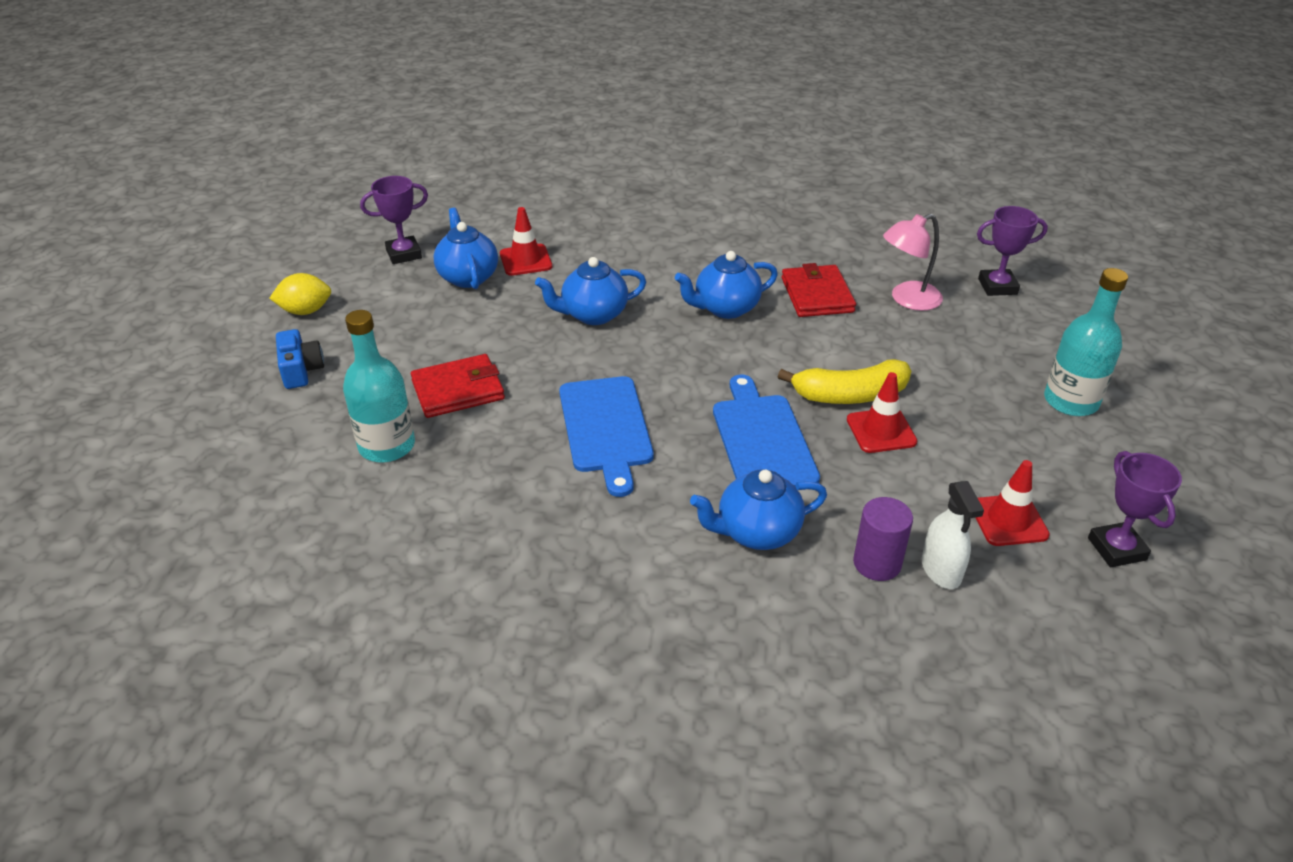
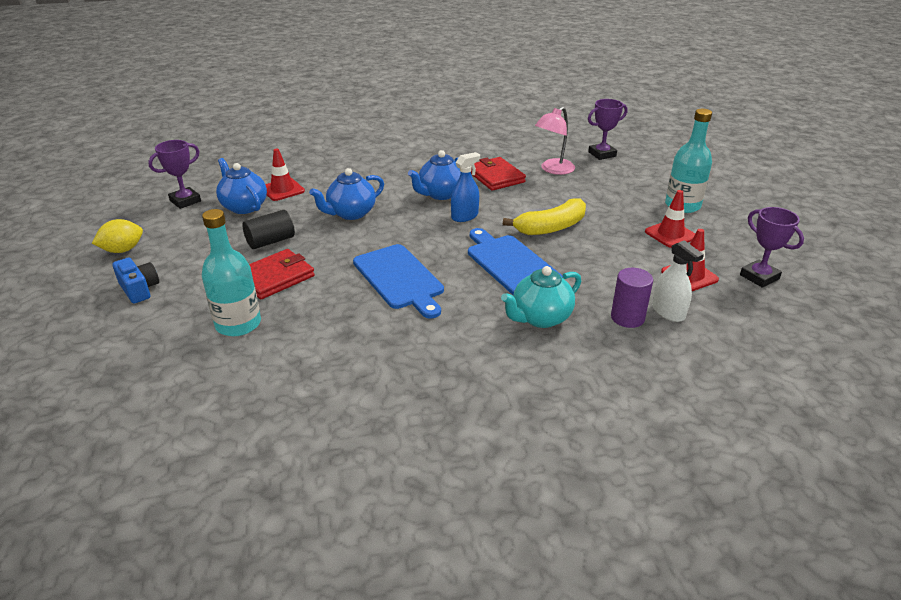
camera: 20 degrees left, 5 degrees down
(476, 336) = (270, 241): none -> black cylinder
(739, 351) = (464, 216): none -> blue spray bottle
(757, 532) = (540, 318): blue teapot -> turquoise teapot
(881, 431) = (582, 243): red traffic cone -> red traffic cone (670, 234)

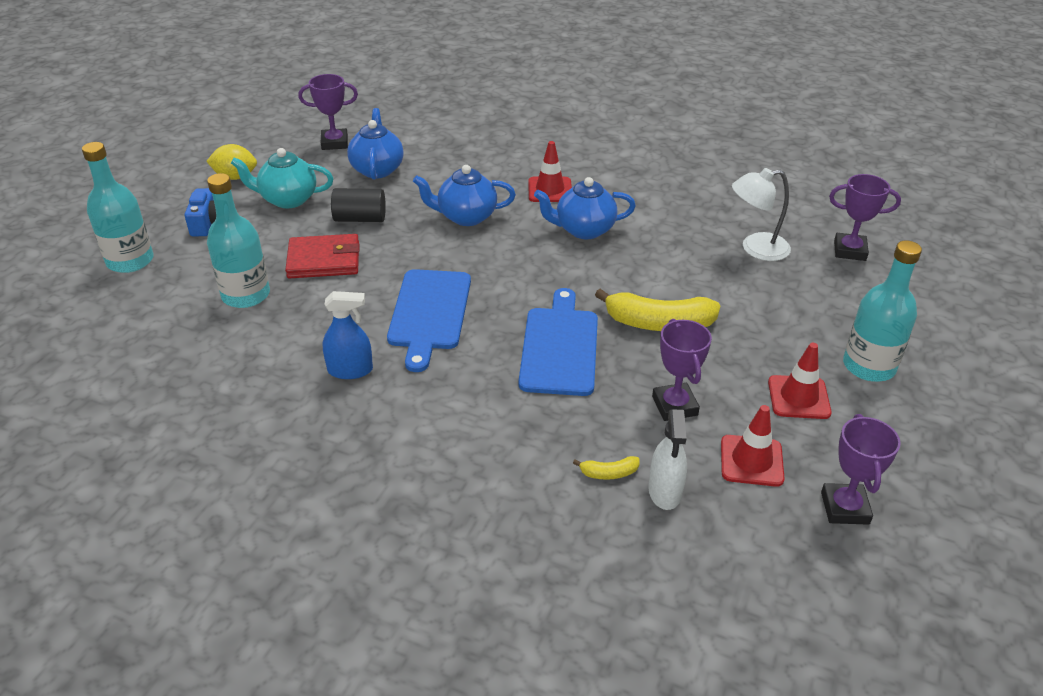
camera: 35 degrees right, 5 degrees up
(94, 343) = (130, 261): none -> turquoise bottle
(282, 190) = (431, 163): red traffic cone -> red traffic cone (550, 190)
(464, 216) = (578, 268): blue spray bottle -> blue spray bottle (350, 370)
(495, 177) = (672, 231): red wallet -> none
(540, 318) = (515, 425): turquoise teapot -> turquoise teapot (288, 199)
(553, 170) = (756, 248): pink lamp -> white lamp
(615, 266) = (674, 406): none -> purple trophy
(627, 318) = (609, 473): purple cylinder -> yellow banana

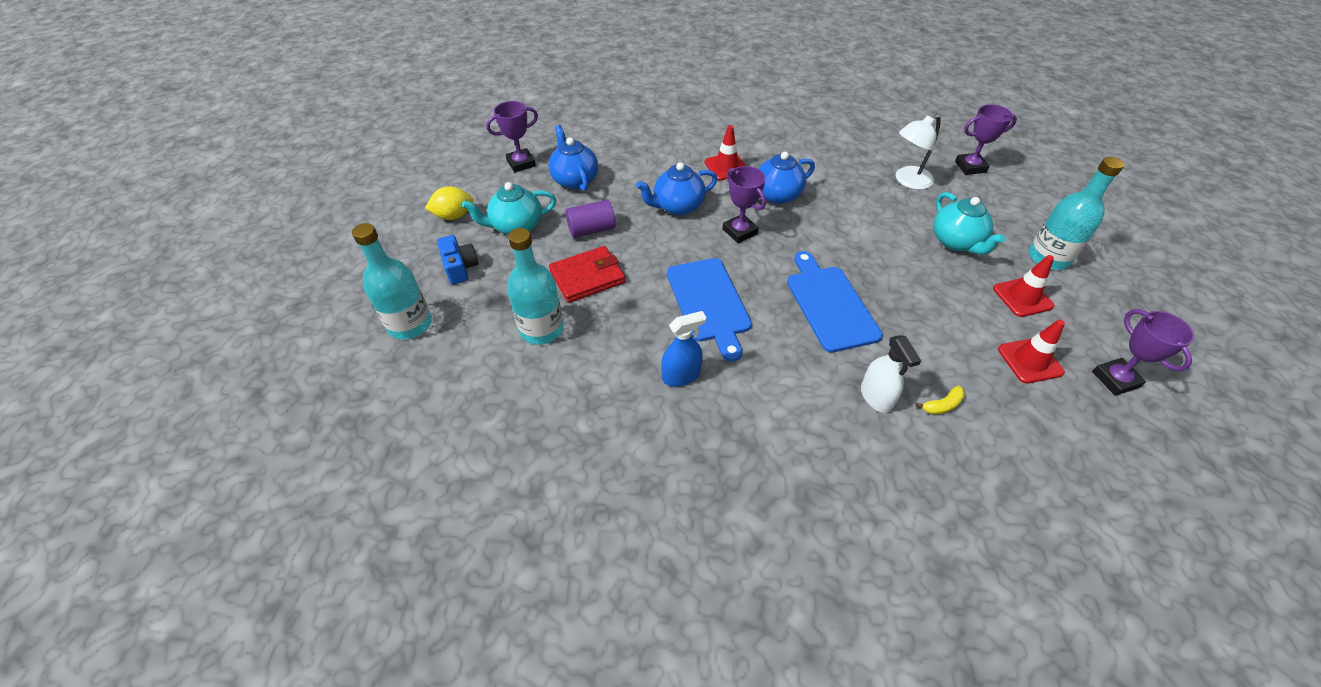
camera: 20 degrees left, 10 degrees up
(360, 219) = (591, 229): black cylinder -> purple cylinder
(659, 323) = (886, 263): yellow banana -> none
(665, 491) = (991, 407): white spray bottle -> white spray bottle (876, 397)
(674, 406) = (946, 331): purple trophy -> purple trophy (739, 231)
(762, 323) = (956, 242): none -> turquoise teapot

